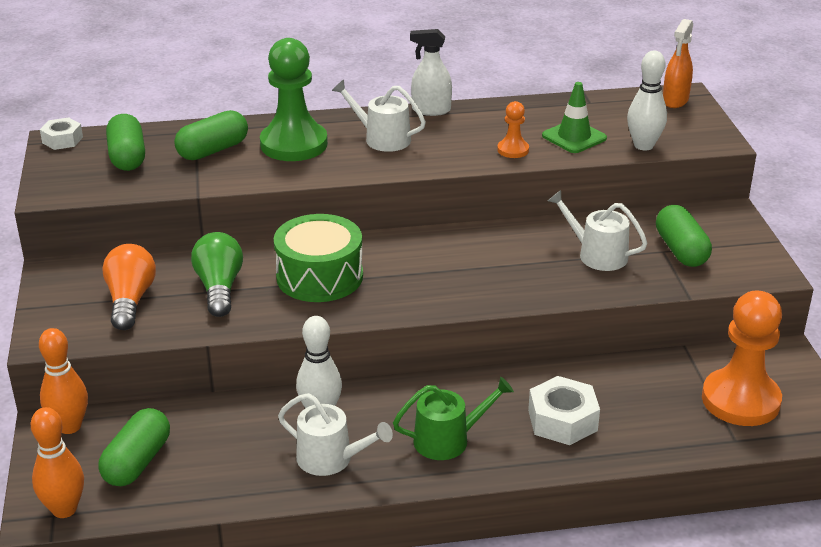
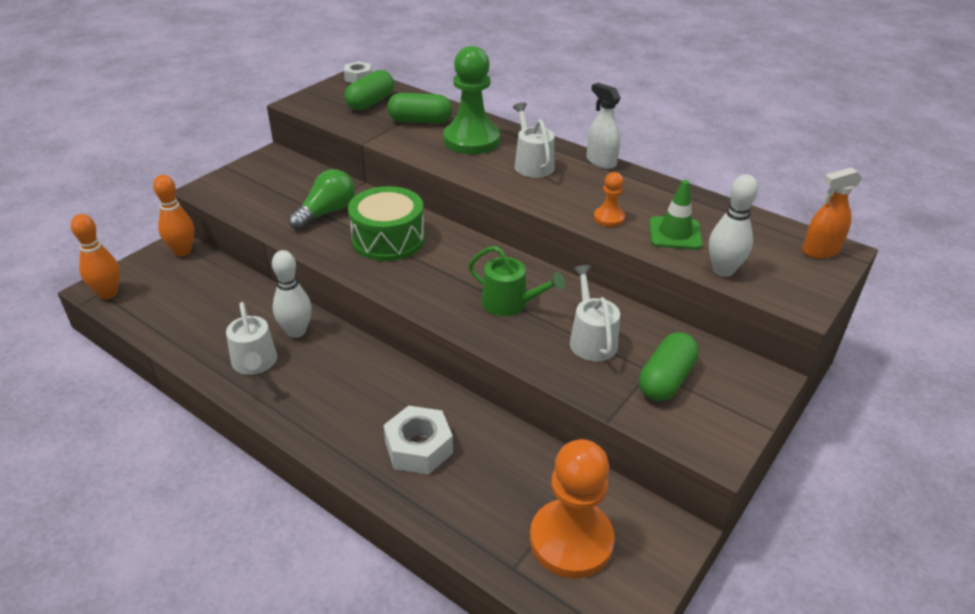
camera: 45 degrees right, 5 degrees up
(130, 300) = (274, 192): orange light bulb -> none
(137, 462) = (175, 292): green capsule -> none
(448, 440) = (331, 403): green watering can -> green watering can (510, 303)

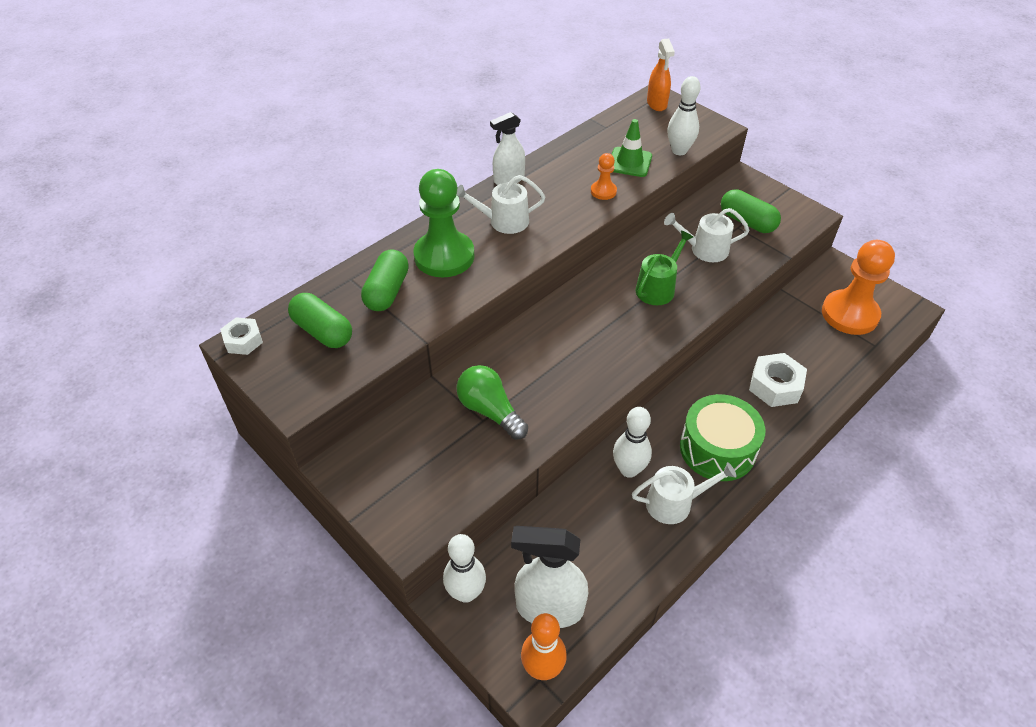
camera: 80 degrees left, 10 degrees up
(159, 293) = (549, 608): none -> white spray bottle
(182, 251) = (466, 593): orange bowling pin -> white bowling pin
(388, 239) = (550, 361): green drum -> green drum (717, 449)

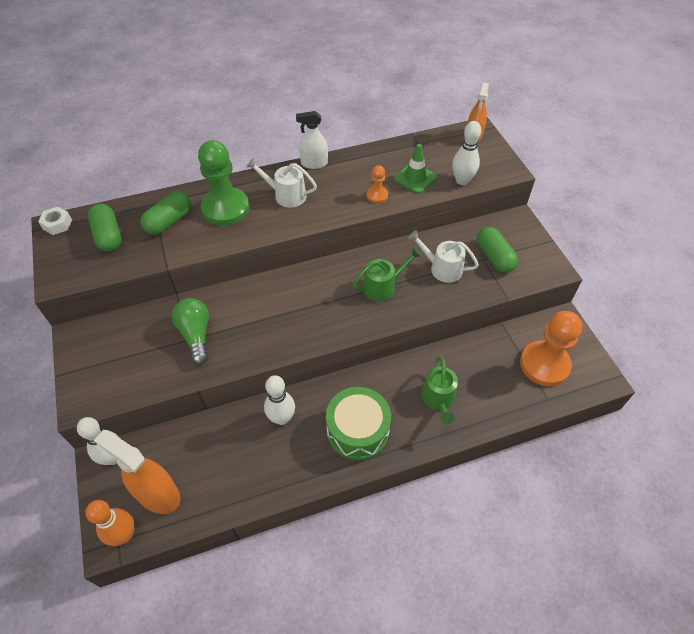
camera: 25 degrees right, 5 degrees up
(549, 608) = (158, 494): white spray bottle -> orange spray bottle
(674, 503) = (296, 458): white watering can -> none
(775, 386) = (438, 399): white nut -> green watering can

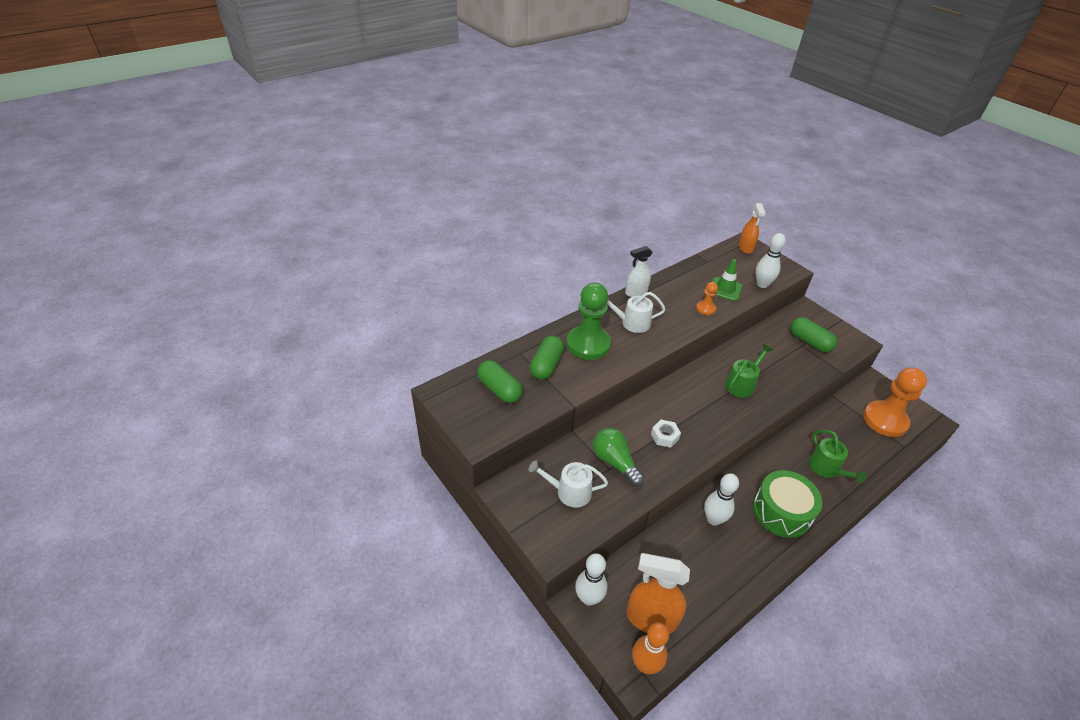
camera: 20 degrees left, 10 degrees down
(57, 224) = (442, 390): white nut -> white nut (664, 436)
(442, 268) = (777, 359): white watering can -> white watering can (569, 492)

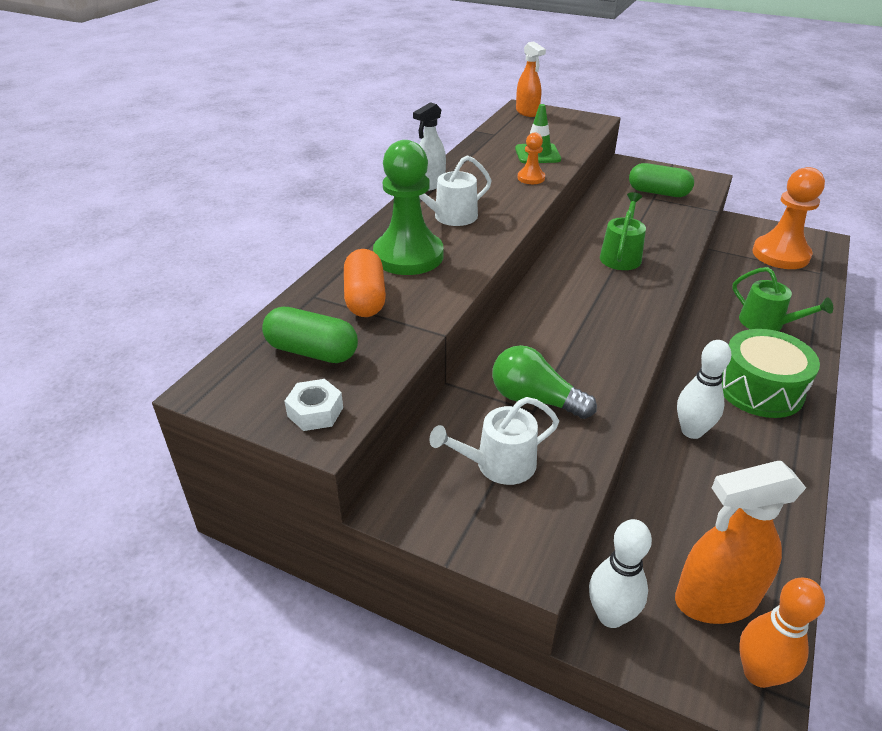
camera: 25 degrees left, 5 degrees down
(546, 365) = (365, 298): green capsule -> orange capsule
(664, 436) = (576, 344): white nut -> white nut (315, 412)
(762, 284) = (575, 139): white bowling pin -> none

